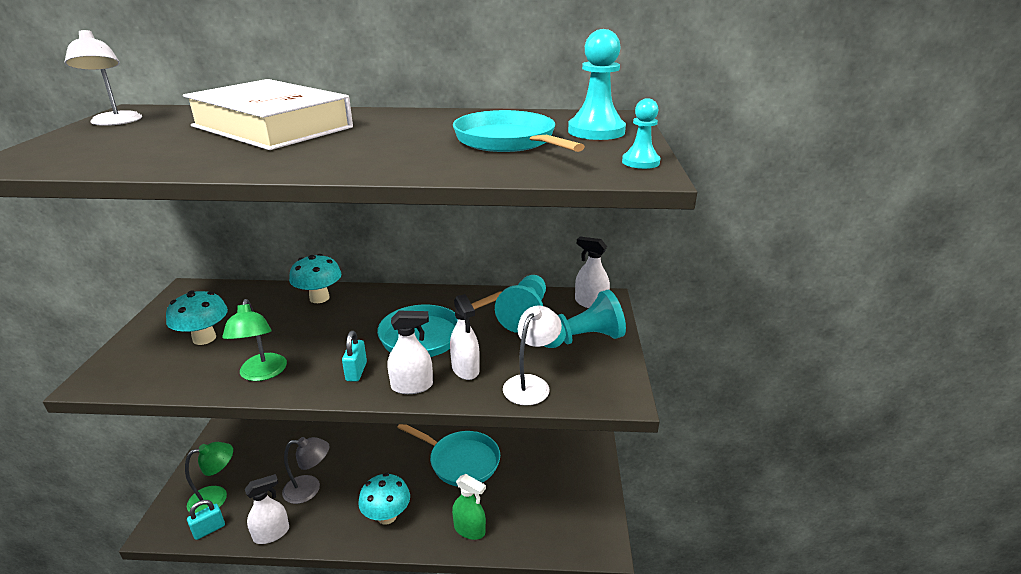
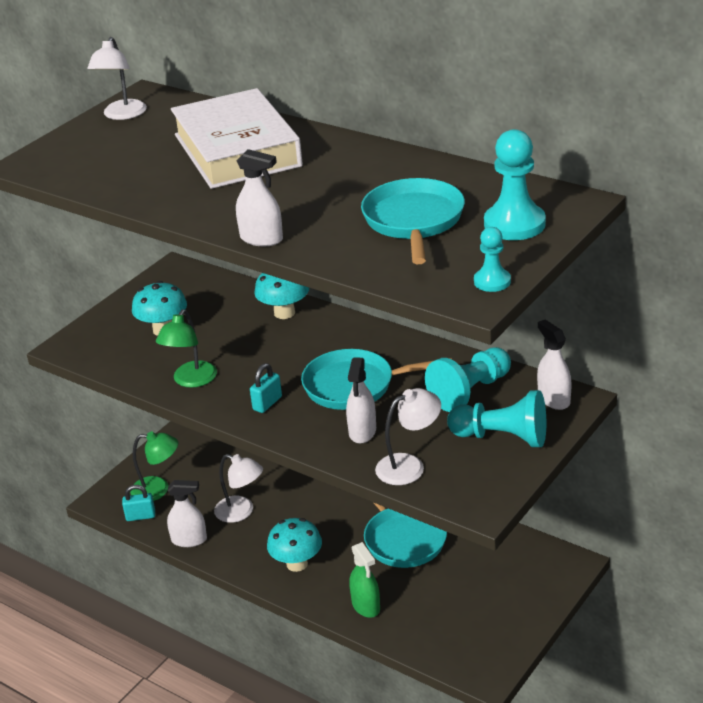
camera: 35 degrees right, 5 degrees up
(309, 489) = (241, 512): grey lamp -> white lamp
(412, 386) = (304, 432): white spray bottle -> white spray bottle (261, 239)

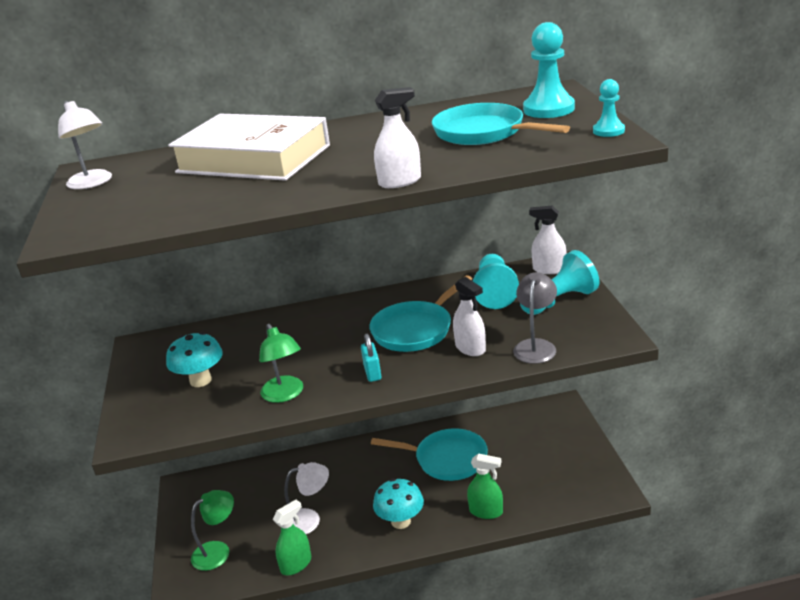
camera: 45 degrees left, 5 degrees down
(140, 516) = (230, 578): turquoise padlock -> none
(189, 540) = (296, 564): white spray bottle -> green spray bottle
(284, 313) = (284, 322): turquoise mushroom -> none
(409, 466) = (536, 346): white lamp -> grey lamp

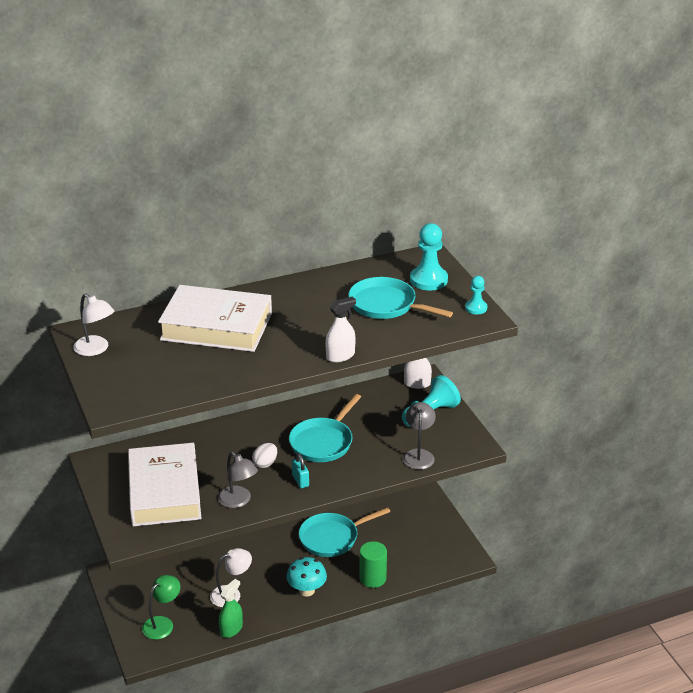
camera: 15 degrees left, 5 degrees up
(200, 380) = (164, 491): turquoise mushroom -> white book
(285, 395) = (238, 501): green lamp -> grey lamp
(335, 352) = (265, 463): none -> white egg
(446, 459) = (332, 538): turquoise pan -> turquoise pan turned 150 degrees clockwise
(470, 348) = (370, 457): white spray bottle -> none
(486, 511) = (372, 578): green spray bottle -> green cylinder
(494, 292) = (378, 406): turquoise pawn -> none

